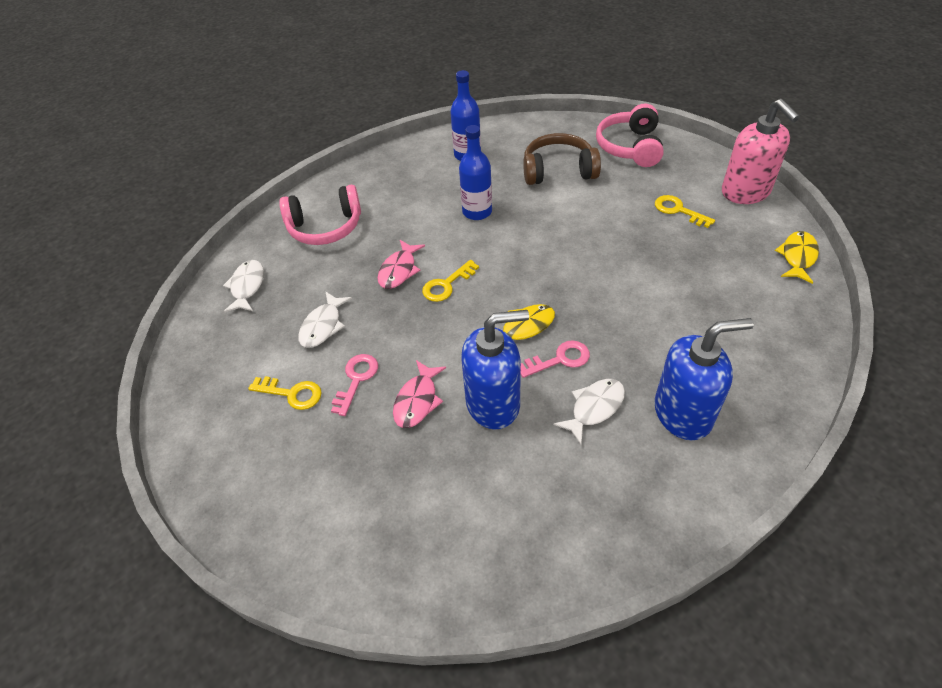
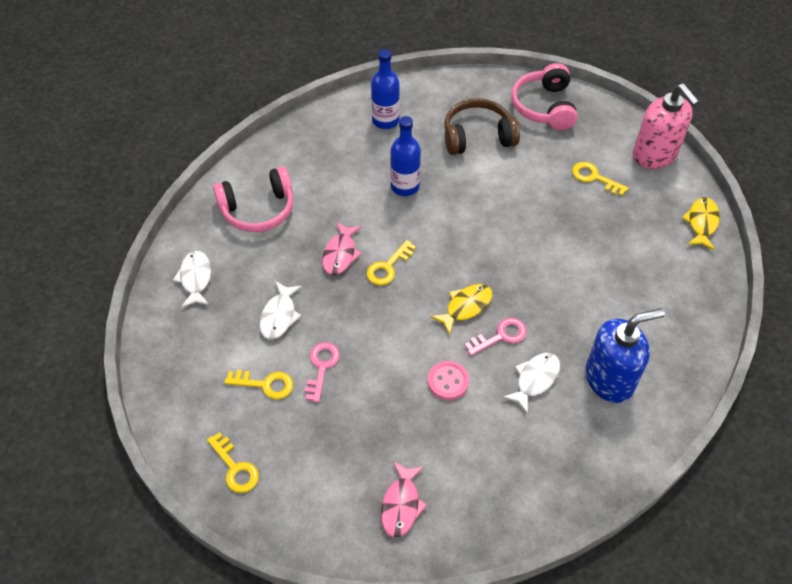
camera: 10 degrees left, 5 degrees up
(237, 480) = (235, 467): none -> yellow key
(417, 401) = (380, 383): pink fish -> pink fish (401, 505)
(493, 403) = (448, 381): blue soap dispenser -> pink button

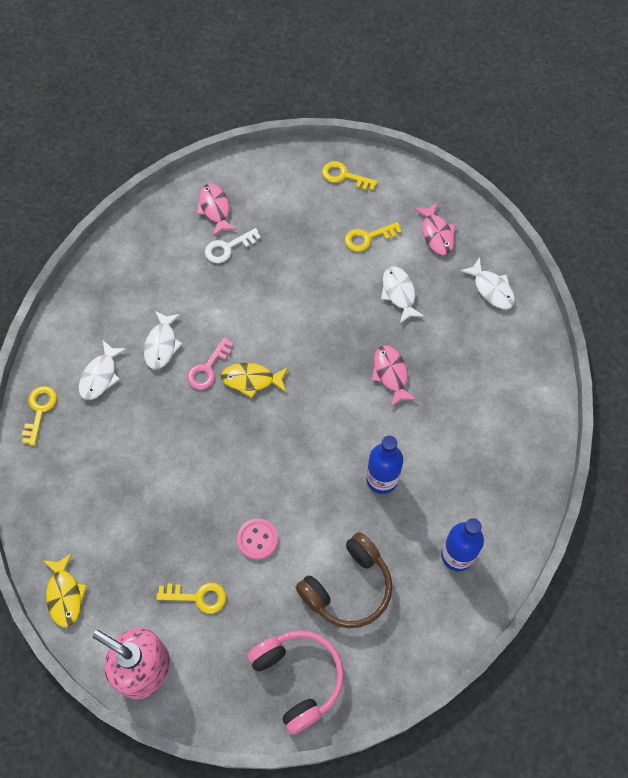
camera: 150 degrees right, 10 degrees up
(197, 353) = (436, 234): none -> pink fish
(258, 209) = (496, 379): pink headphones -> none
(322, 367) = (335, 271): pink key -> none
(388, 267) = (341, 383): yellow key -> yellow key (39, 410)
(413, 449) = (228, 248): none -> white key
(448, 381) = (231, 309): pink button -> pink button (257, 539)
(466, 307) = (251, 380): yellow fish -> yellow fish turned 75 degrees clockwise
(609, 379) = (100, 376): blue soap dispenser -> white fish

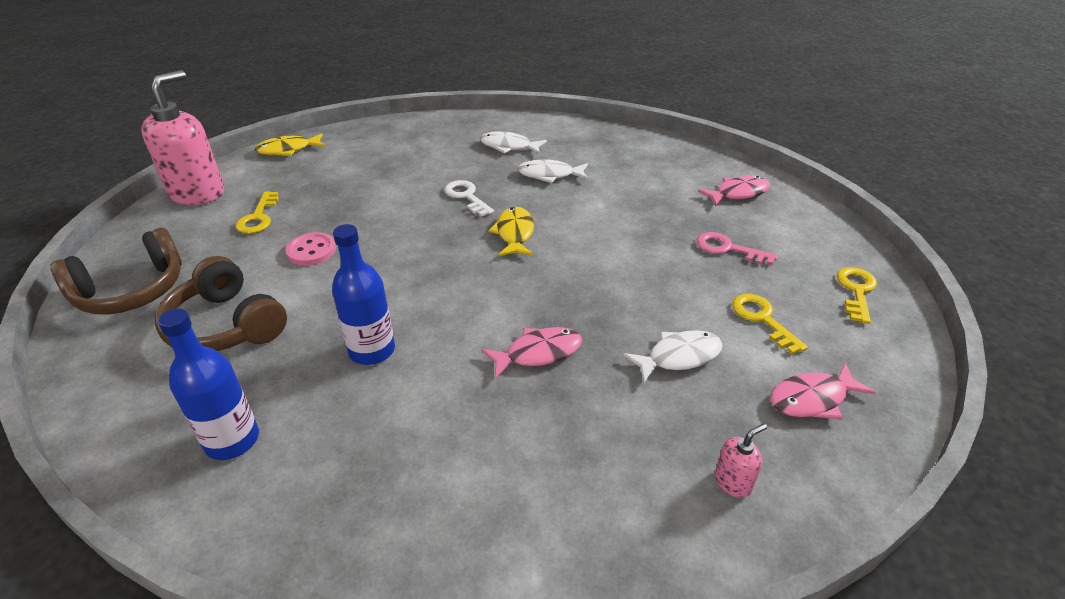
camera: 85 degrees right, 25 degrees down
(39, 410) = (470, 123): yellow key -> none
(208, 368) = (526, 204): pink key -> pink key (728, 249)
(228, 248) = (688, 205): white key -> white key (467, 197)
(298, 678) = (131, 290): pink headphones -> brown headphones
(491, 289) = (733, 482): white fish -> pink soap dispenser

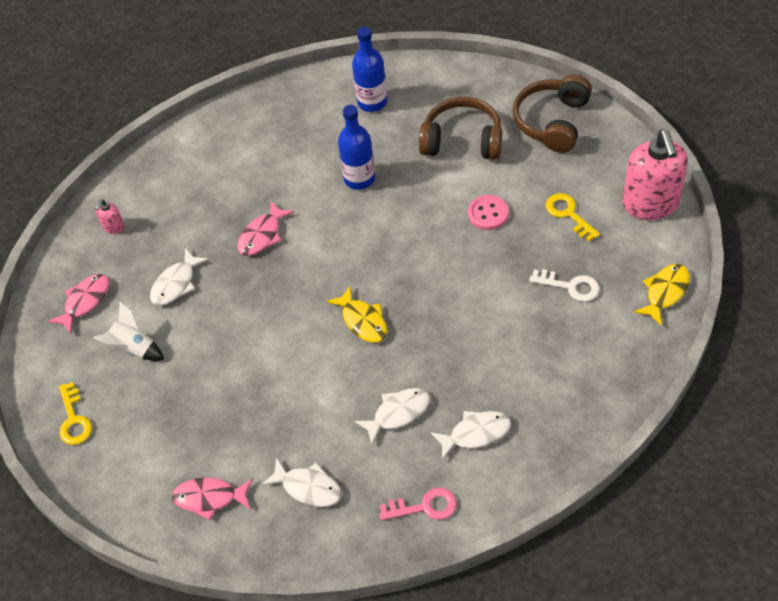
camera: 150 degrees right, 15 degrees up
(467, 197) = (440, 337): white key -> white key (570, 286)
(654, 169) = (308, 487): none -> white fish
(728, 249) = (186, 409): pink key -> pink key (424, 507)
(738, 193) = (209, 498): pink fish -> pink fish turned 60 degrees clockwise
(763, 319) = (134, 348): yellow key -> white rocket

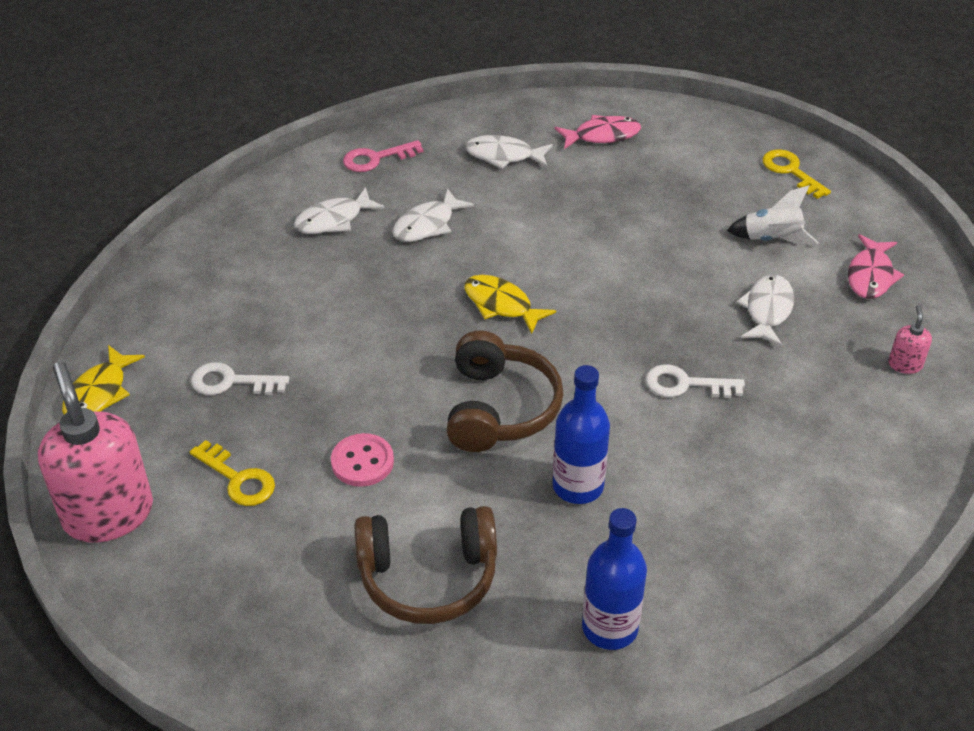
camera: 160 degrees right, 10 degrees down
(262, 235) = (686, 384): pink fish -> white key
(552, 122) = (274, 637): brown headphones -> brown headphones (499, 408)

